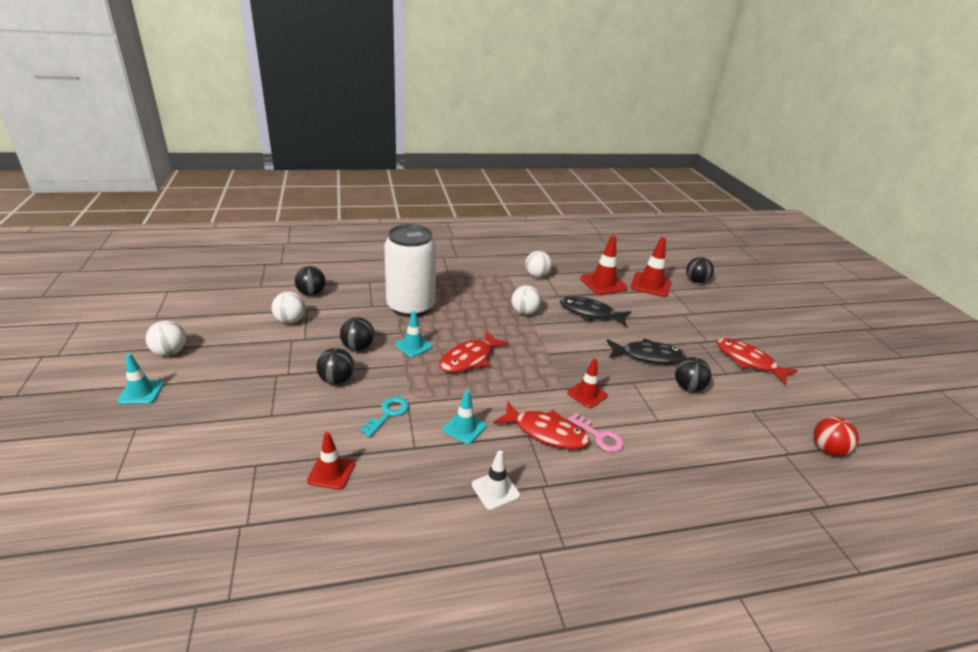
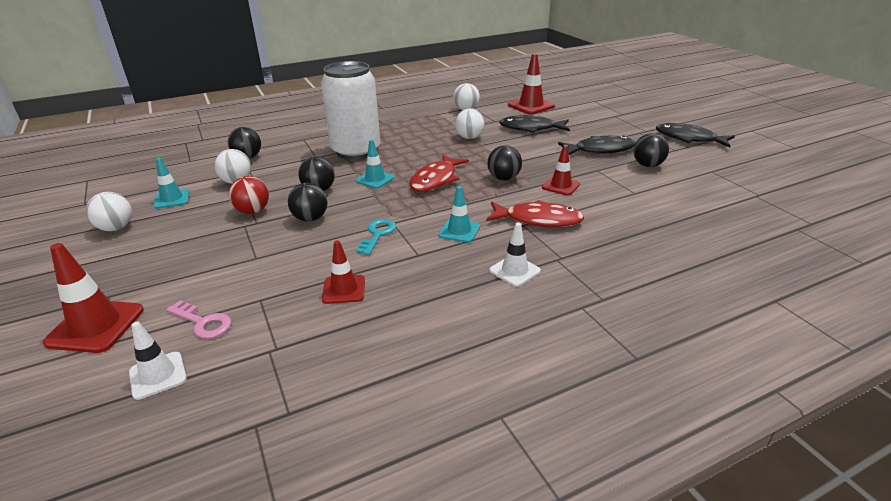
camera: 10 degrees left, 0 degrees up
(141, 392) = (100, 266): turquoise traffic cone -> turquoise traffic cone (171, 199)
(141, 527) = (158, 375): none -> white traffic cone
(599, 436) = (589, 213): pink key -> pink key (203, 322)
(650, 285) = (574, 100): red traffic cone -> red traffic cone (95, 326)
(696, 281) = (612, 92): black ball -> black ball (504, 178)
(748, 361) = (688, 138): red fish -> black fish
(828, 449) = (789, 186): red ball -> red ball (252, 211)

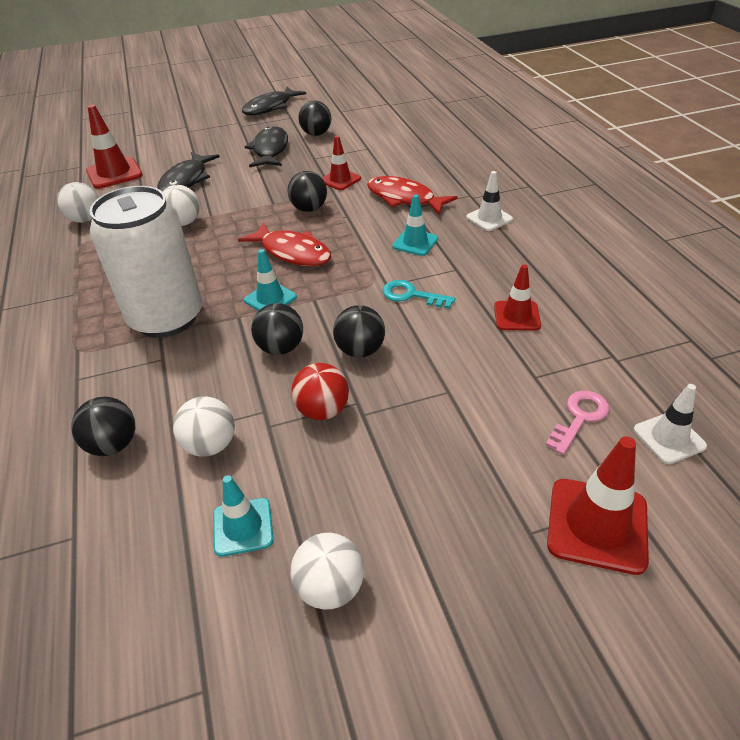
camera: 80 degrees left, 10 degrees up
(538, 220) = (404, 198): red fish -> red fish turned 75 degrees counterclockwise

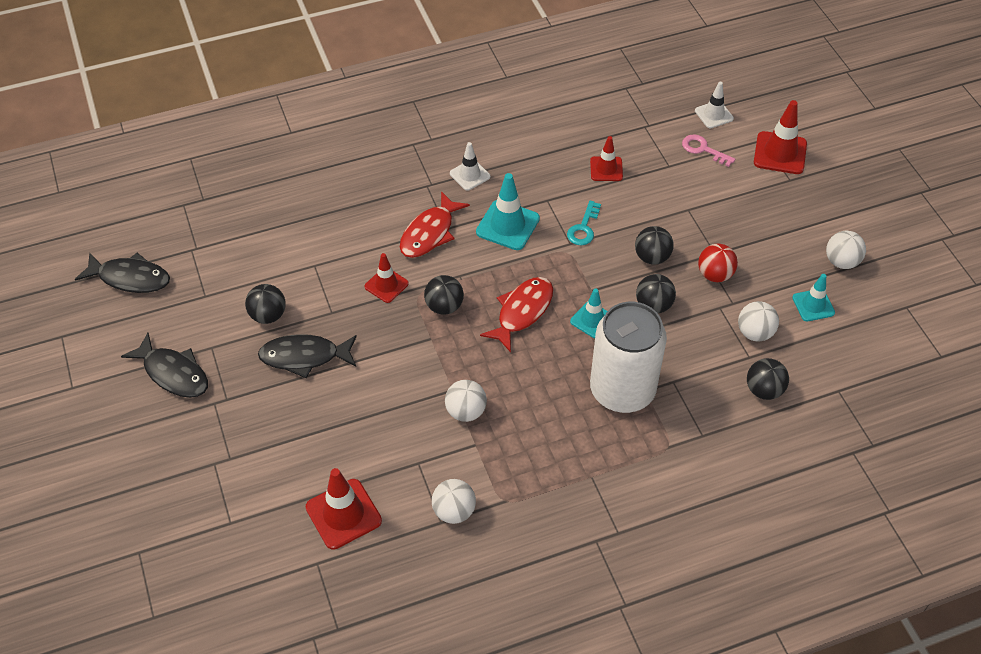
camera: 95 degrees left, 10 degrees up
(186, 180) = (372, 429): black fish -> black fish (130, 278)
(415, 242) = (507, 225): turquoise traffic cone -> turquoise traffic cone, size x1.58

